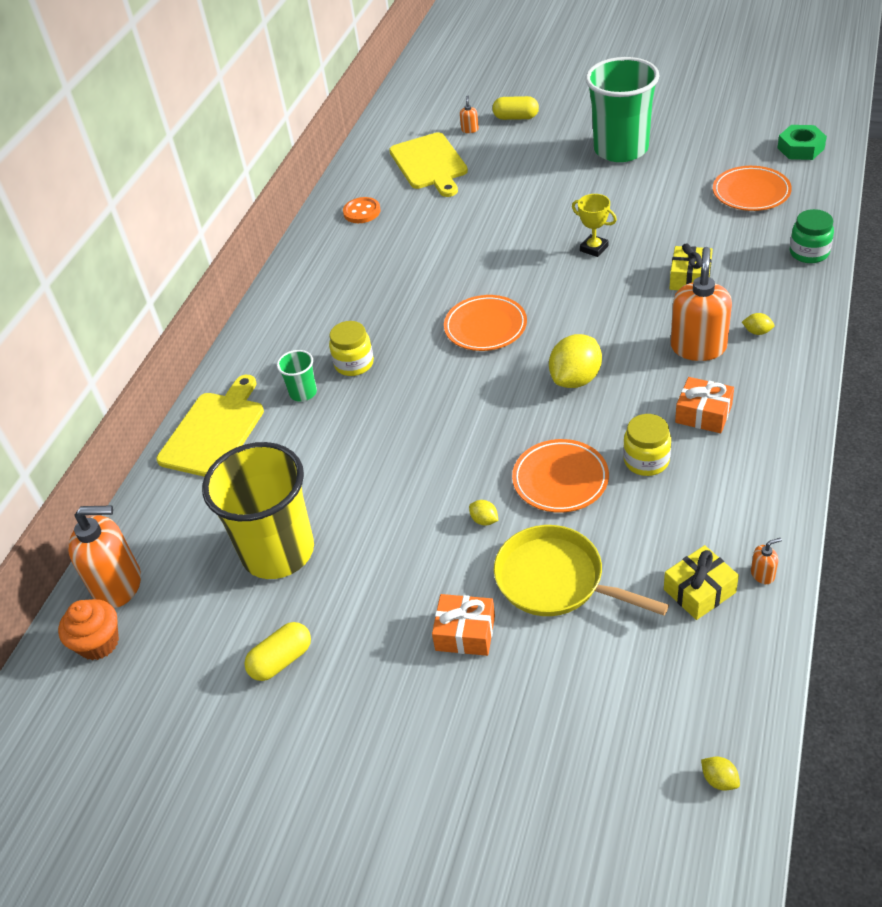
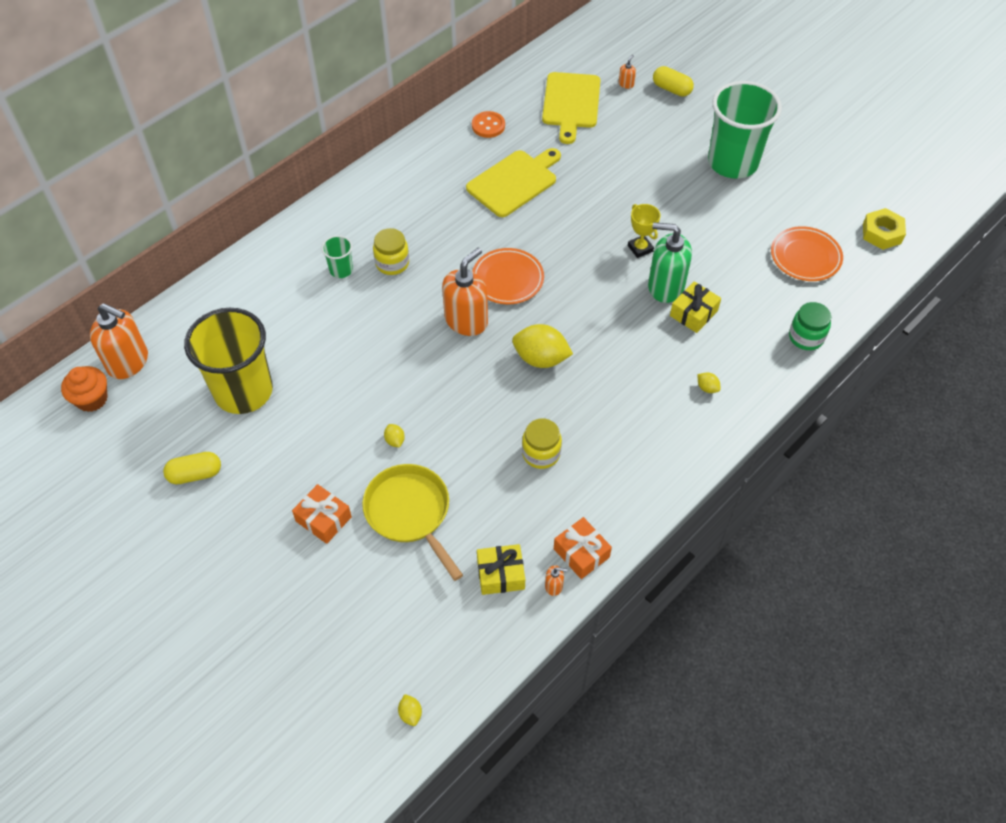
camera: 20 degrees right, 10 degrees up
(214, 431) = (261, 271): yellow cutting board -> yellow cutting board (514, 182)
(560, 479) = (469, 436): orange plate -> none
(576, 379) = (541, 359): yellow lemon -> yellow lemon turned 45 degrees clockwise
(644, 268) = (665, 286): none -> green soap dispenser
(698, 347) = (652, 378): orange soap dispenser -> orange soap dispenser (466, 320)
(703, 414) = (611, 437): orange gift -> orange gift (581, 553)
(800, 148) = (882, 233): green nut -> yellow nut

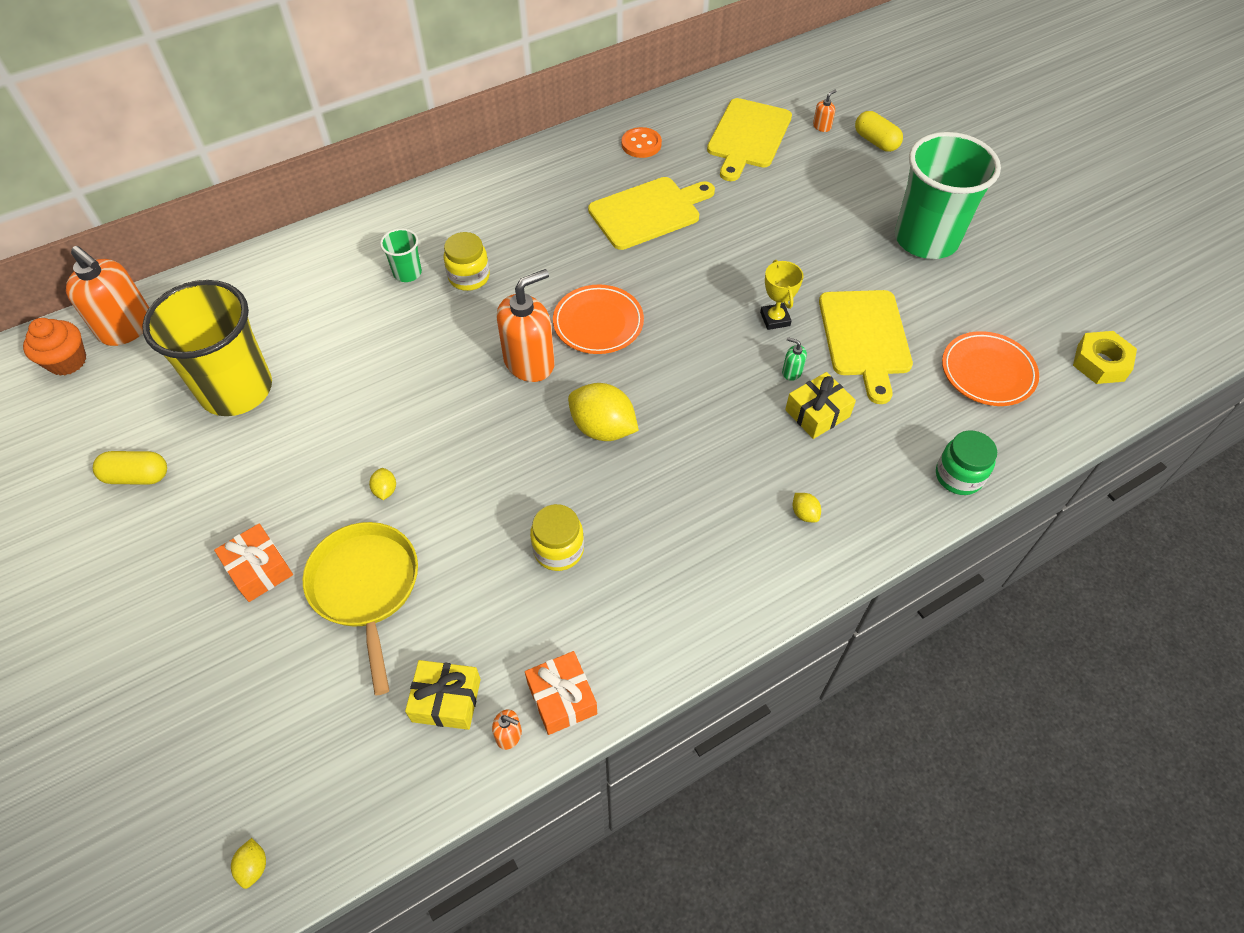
camera: 15 degrees right, 0 degrees up
(665, 286) = (791, 372): green soap dispenser -> green soap dispenser, size x0.41
(710, 249) = (865, 338): none -> yellow cutting board

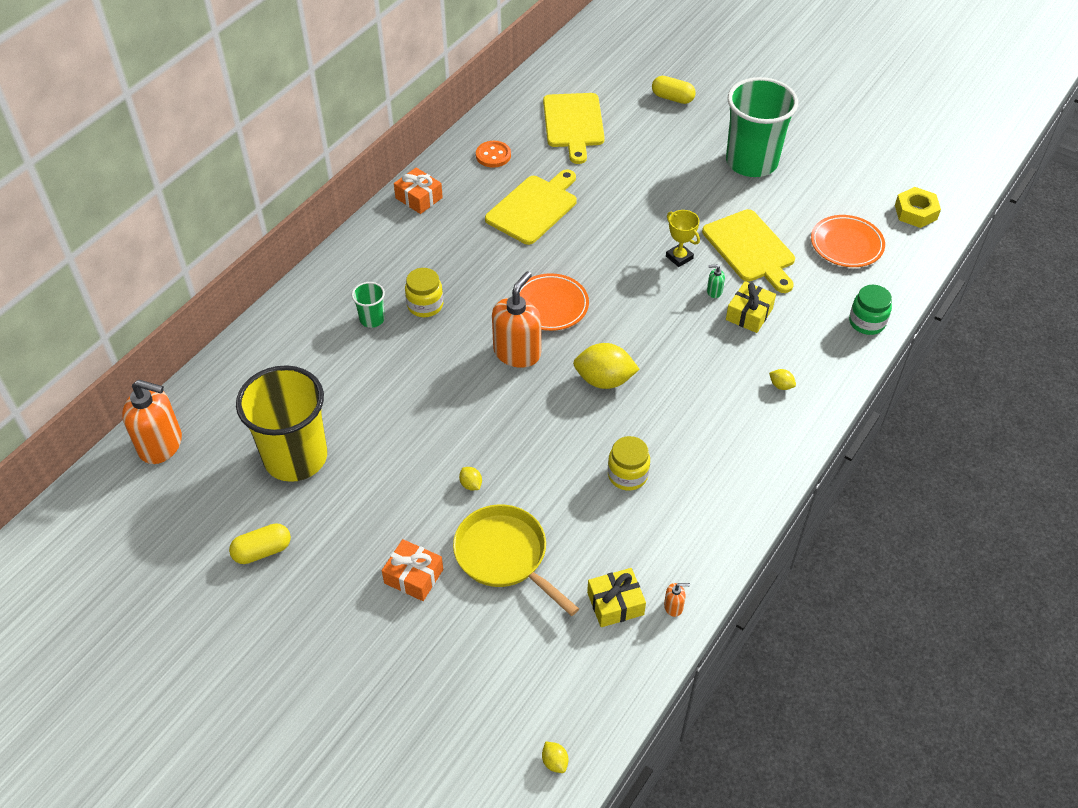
camera: 25 degrees left, 5 degrees down
(67, 361) = (129, 489): orange cupcake -> none
(562, 698) = (693, 569): orange gift -> orange gift (419, 198)
(822, 126) = (625, 98): orange soap dispenser -> none

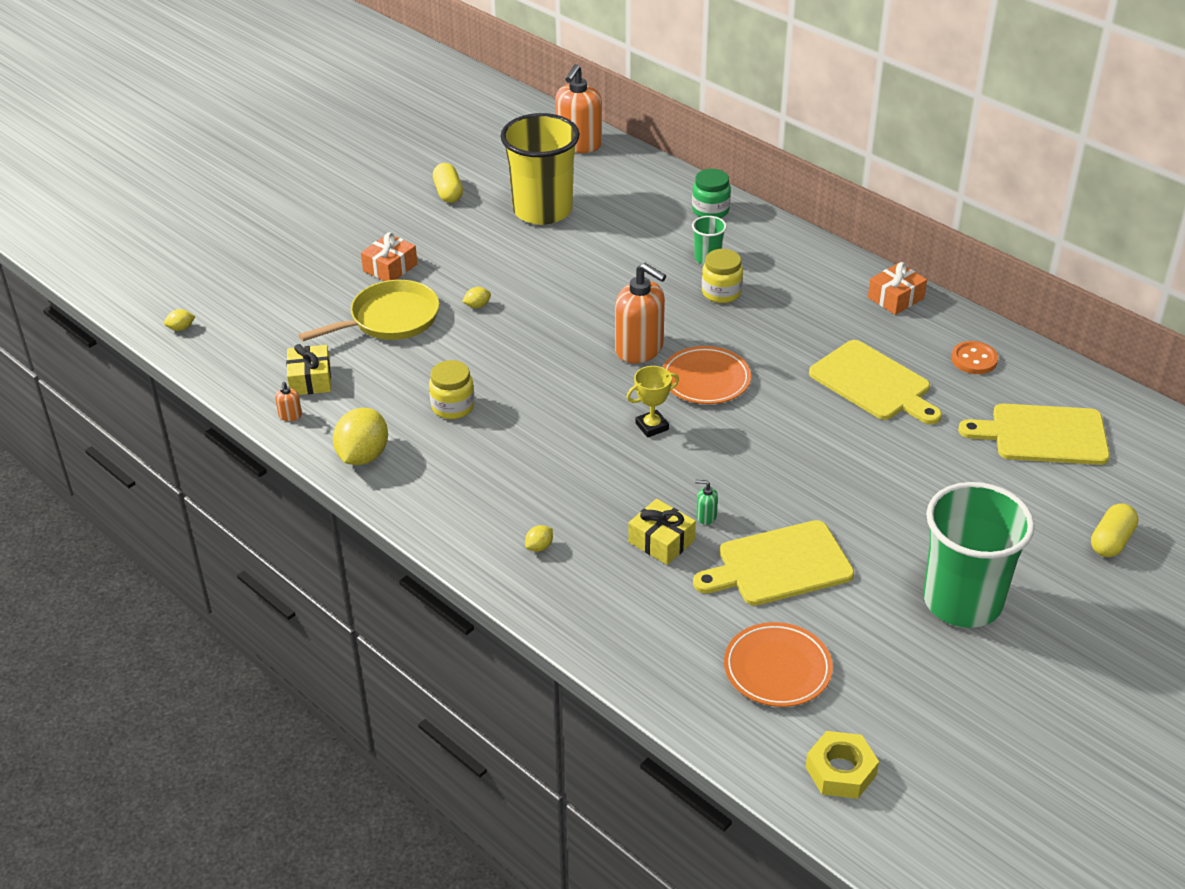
camera: 100 degrees right, 10 degrees down
(604, 380) = (585, 406): yellow lemon -> yellow lemon (363, 456)
(679, 257) = (771, 495): yellow trophy -> yellow trophy (652, 426)
(714, 291) = (706, 516): green soap dispenser -> green soap dispenser turned 90 degrees counterclockwise
(867, 322) = (624, 653): green jar -> green jar (710, 210)

